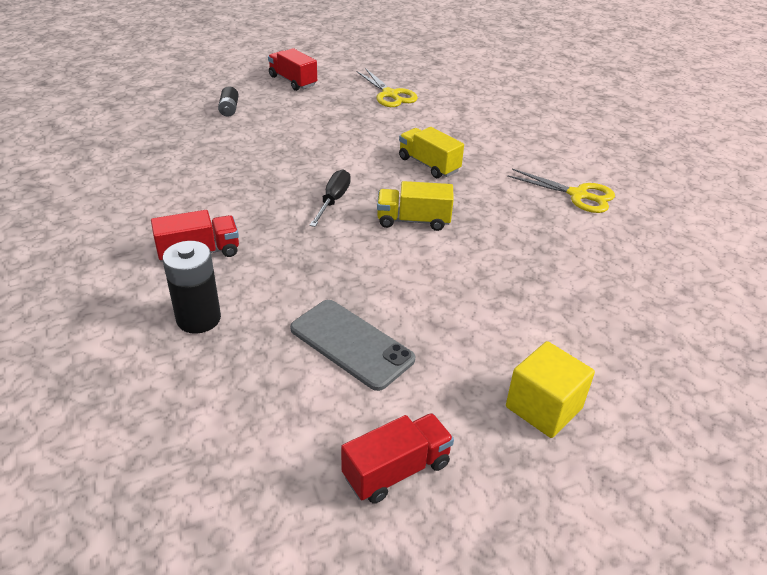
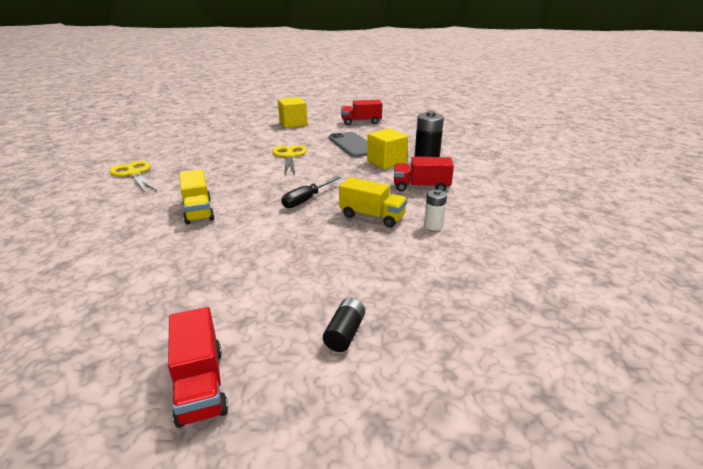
camera: 155 degrees left, 10 degrees down
(178, 196) = (433, 226): none -> white battery
(267, 301) = (386, 162): none -> yellow cube
(390, 94) = (101, 308): yellow scissors -> yellow scissors (289, 156)
(413, 220) = (264, 179): yellow truck -> yellow truck (372, 216)

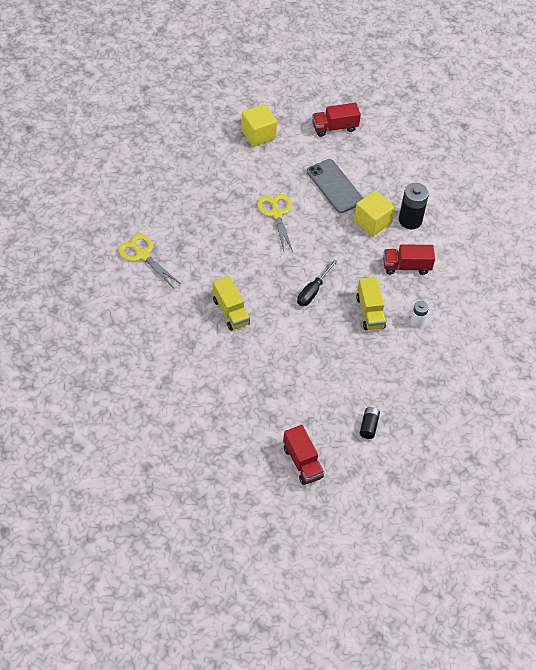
camera: 10 degrees left, 25 degrees up
(372, 216) = (370, 312): yellow truck -> yellow truck turned 60 degrees clockwise

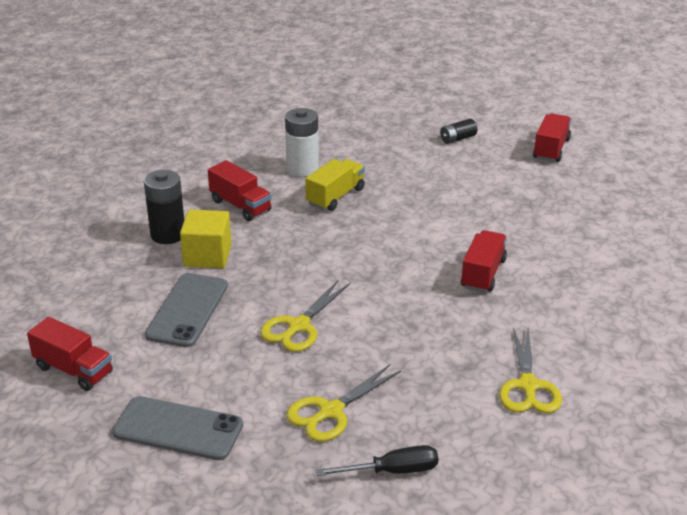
camera: 130 degrees left, 20 degrees down
(210, 183) = (330, 412): none -> yellow scissors
(230, 312) = (483, 274): yellow truck -> red truck
(258, 134) = (178, 429): yellow cube -> grey phone
(313, 291) = (367, 240): black screwdriver -> black screwdriver (392, 471)
(417, 322) = (302, 168): white battery -> white battery, size x1.74

